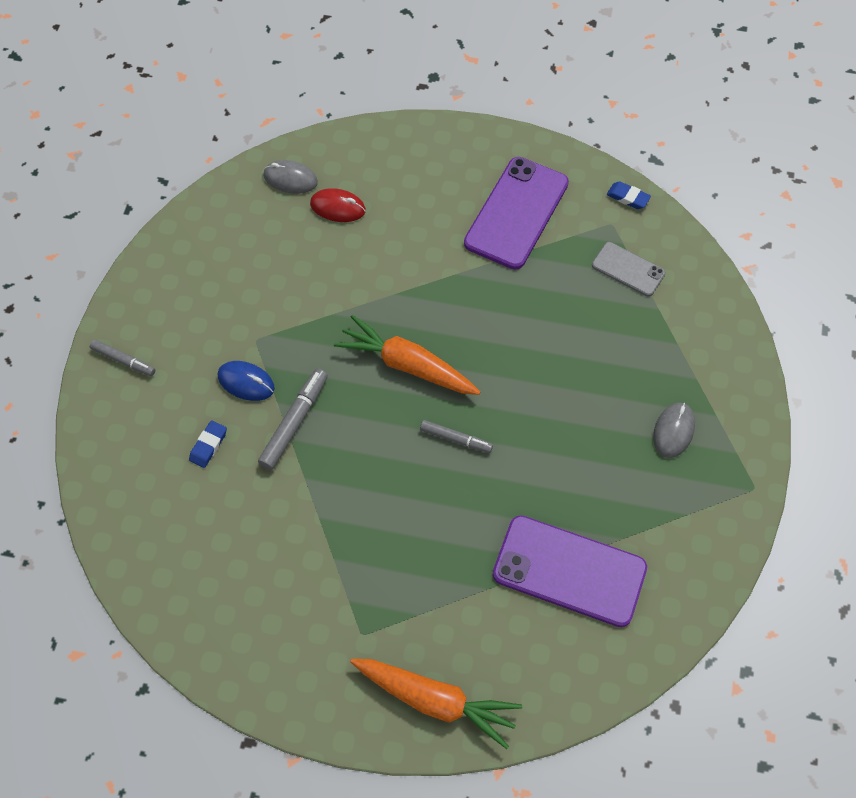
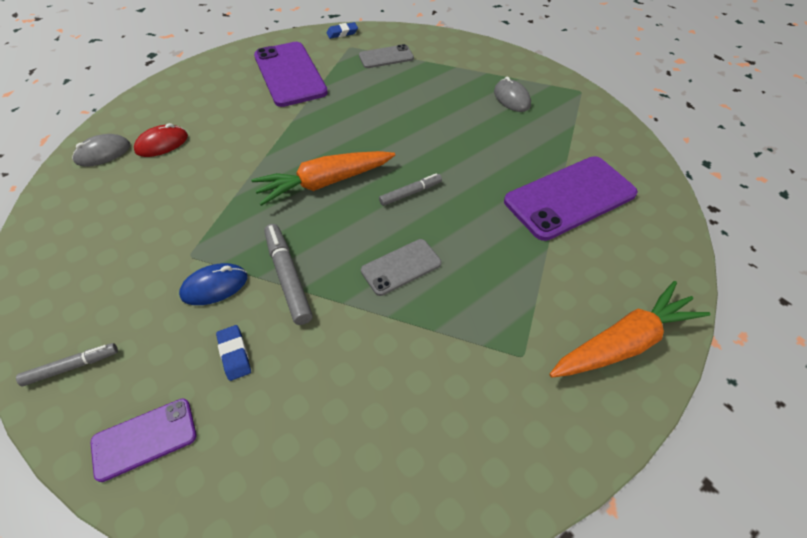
camera: 50 degrees left, 10 degrees down
(117, 449) = (144, 439): none -> purple phone
(371, 492) = (401, 267): none -> grey phone

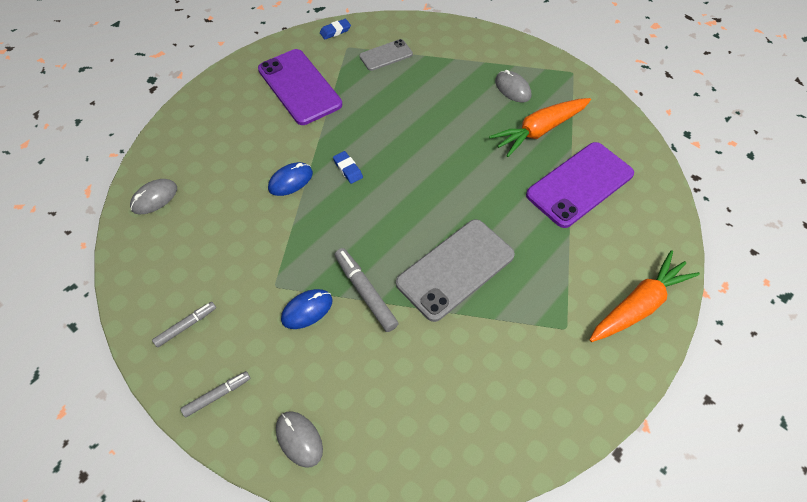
camera: 10 degrees left, 5 degrees up
(144, 439) = (299, 439): purple phone -> grey mouse
(162, 144) = (206, 180): red mouse -> none
(234, 354) = (344, 364): blue eraser -> blue eraser (348, 169)
(248, 154) = (290, 181): none -> blue mouse
(325, 183) = (369, 200): orange carrot -> orange carrot (539, 130)
(401, 267) = (455, 269): grey phone -> grey phone, size x1.85
(410, 193) = (446, 199): grey marker -> grey marker (186, 326)

